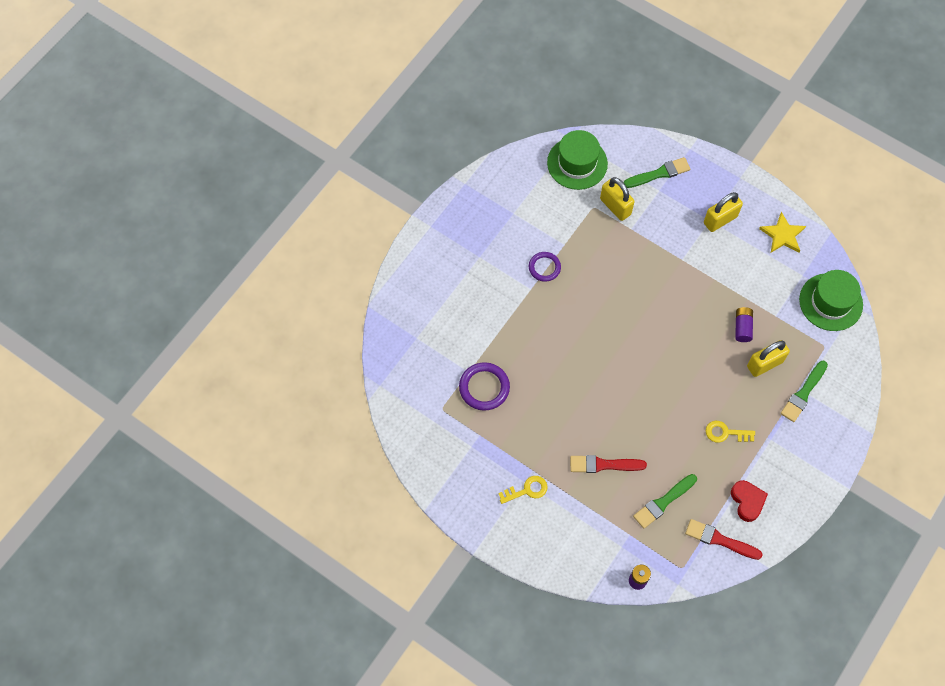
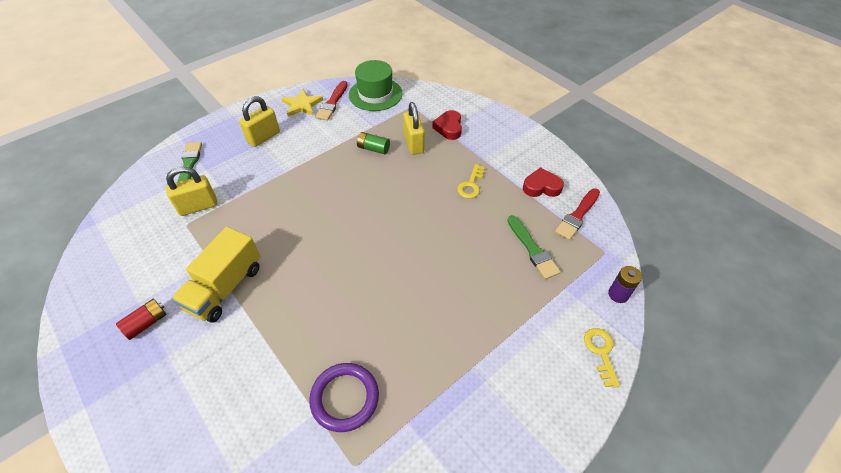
camera: 75 degrees left, 15 degrees down
(498, 229) = (147, 323): none -> red battery
(527, 490) = (495, 382): yellow key -> yellow key (601, 352)
(544, 267) = (225, 287): purple ring -> yellow truck
(577, 163) = (127, 225): green hat -> none
(603, 465) = (481, 291): red brush -> red brush (332, 103)
(720, 220) = (263, 137): yellow padlock -> yellow padlock turned 60 degrees clockwise
(742, 327) = (373, 149): purple battery -> green battery
(803, 393) = (449, 128): green brush -> red heart

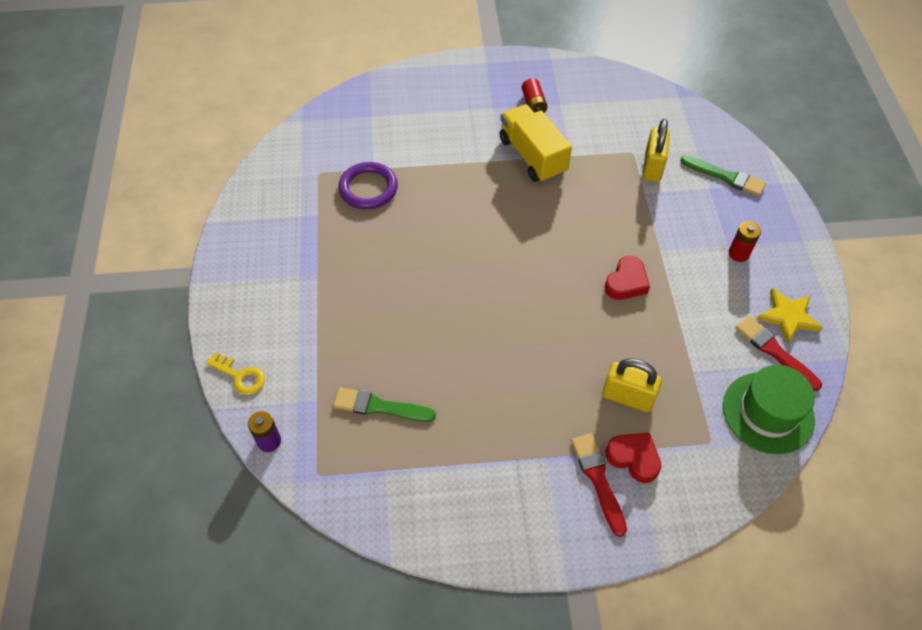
camera: 125 degrees right, 5 degrees up
(263, 137) = (738, 253): yellow padlock -> red battery
(373, 149) = (646, 349): green battery -> none
(471, 185) = (512, 412): yellow key -> none
(541, 187) = (452, 488): red heart -> red heart (626, 282)
(577, 215) = (382, 490): red brush -> red brush (598, 479)

